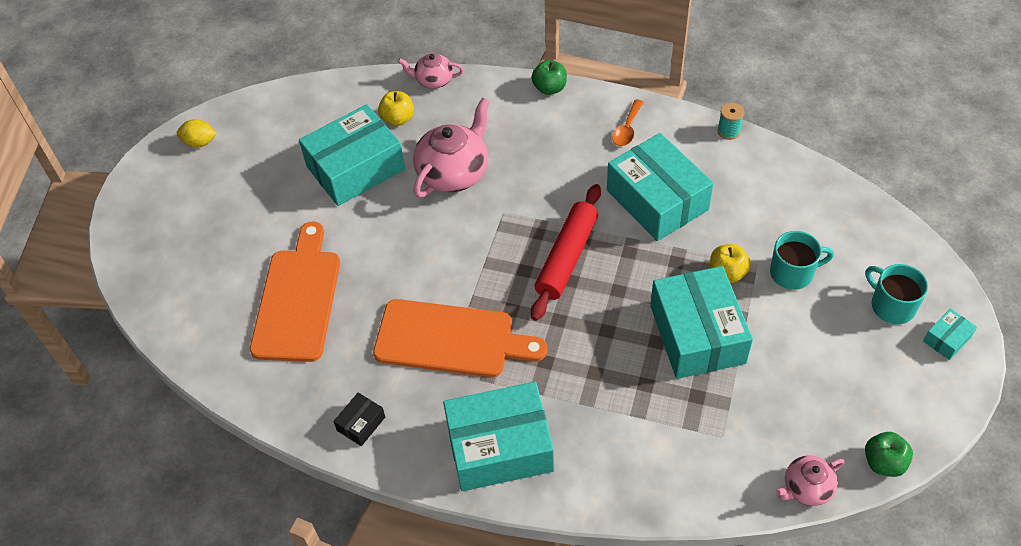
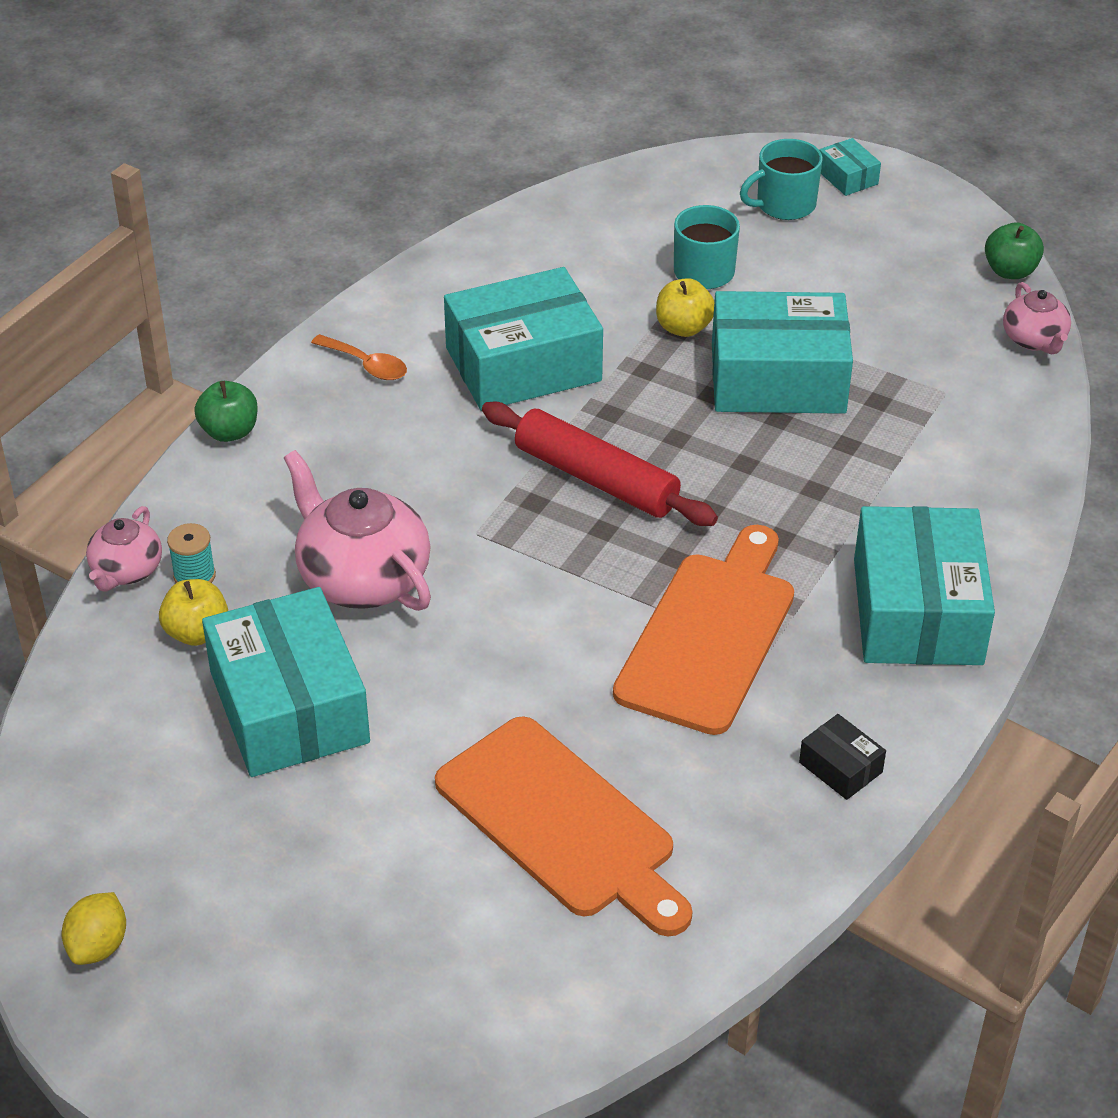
camera: 80 degrees left, 10 degrees down
(298, 299) = (562, 823): orange cutting board -> orange cutting board turned 150 degrees counterclockwise
(728, 131) = (423, 266): turquoise spool -> turquoise spool (194, 576)

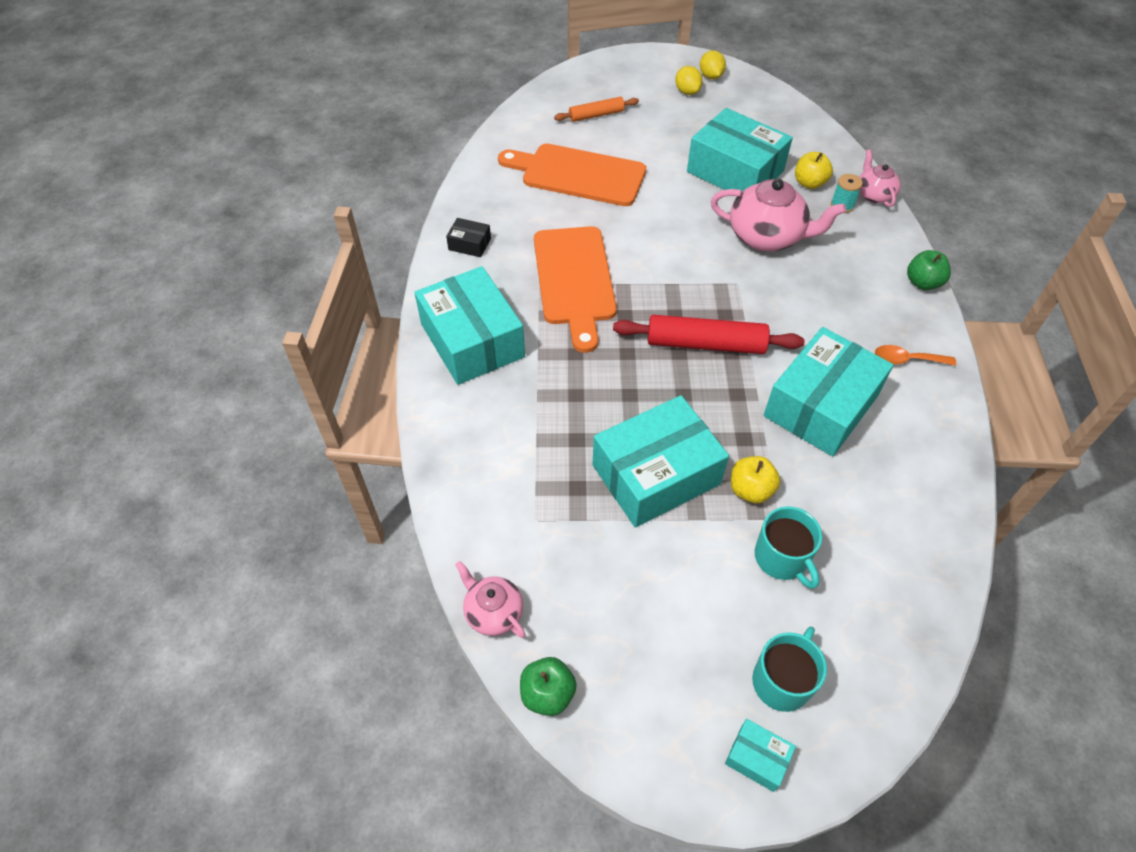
camera: 150 degrees right, 10 degrees up
(187, 927) = (687, 92): none -> yellow lemon
(417, 952) = (596, 115): none -> orange rolling pin

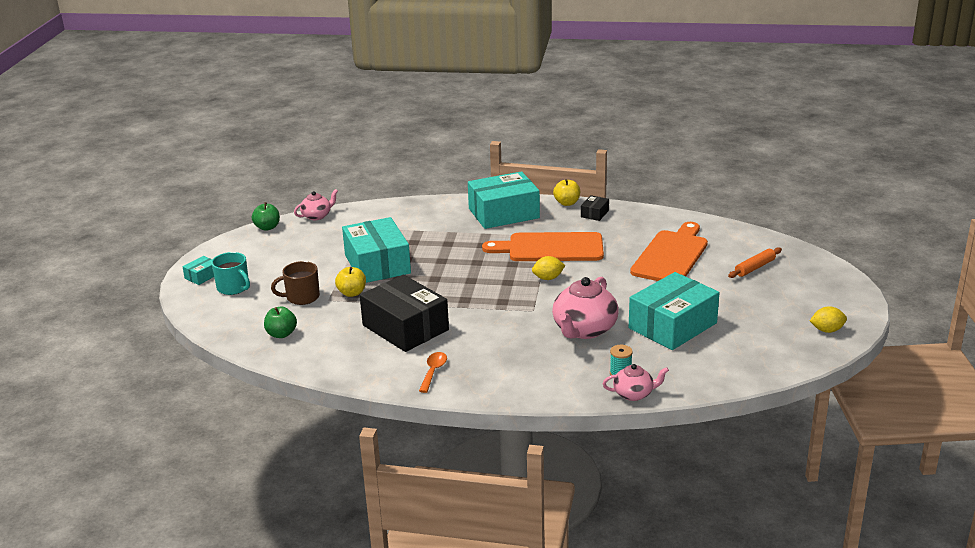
camera: 100 degrees right, 25 degrees down
(596, 115) = (755, 268): orange rolling pin -> orange rolling pin turned 60 degrees clockwise
(687, 92) = (797, 314): yellow lemon -> yellow lemon (548, 278)
(705, 344) = (476, 291): red rolling pin -> none
(782, 558) = (302, 297): turquoise mug -> brown mug
(809, 183) = (653, 361): yellow apple -> yellow apple (567, 203)
(821, 405) = (405, 327): turquoise box -> black box
(922, 283) = (513, 397): green apple -> green apple (281, 334)

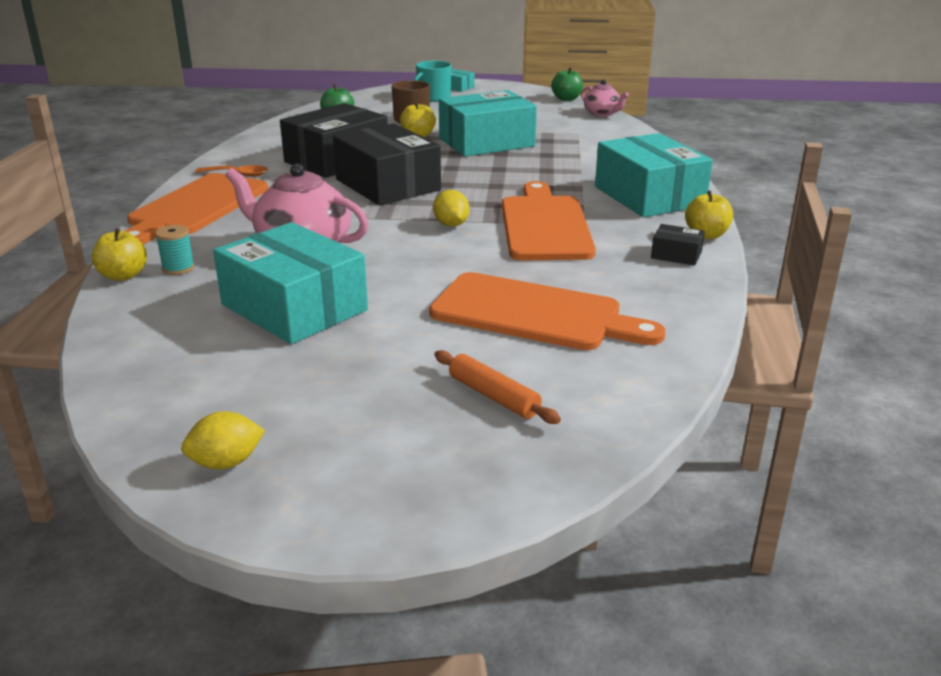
camera: 85 degrees right, 0 degrees up
(469, 303) = (387, 185): none -> black box
(507, 382) = (196, 207): none -> orange cutting board
(634, 394) = (123, 276): pink teapot -> yellow apple
(827, 330) = (226, 463): yellow lemon -> yellow lemon turned 75 degrees clockwise

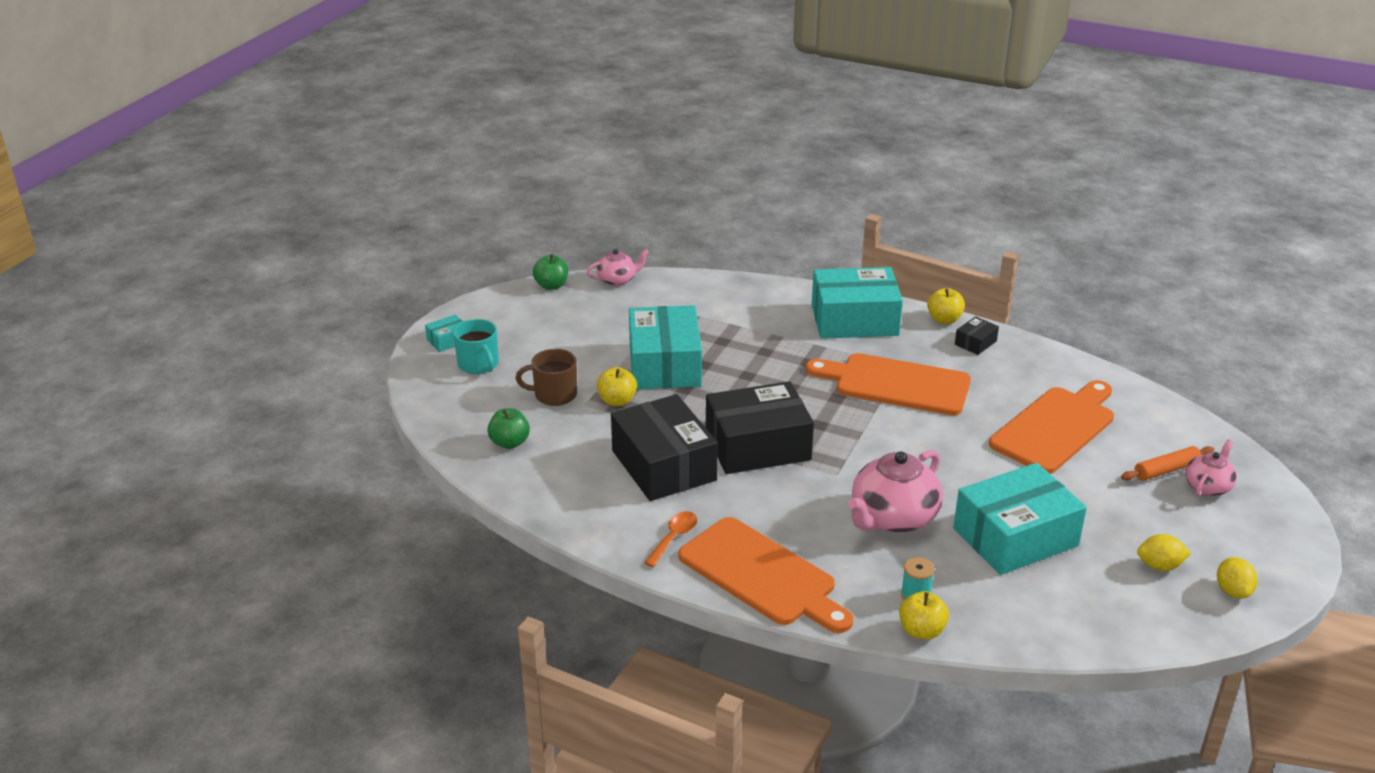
camera: 70 degrees left, 5 degrees up
(451, 225) = (875, 429): yellow lemon -> yellow lemon (1159, 566)
(474, 432) = (1208, 486): none -> pink teapot

